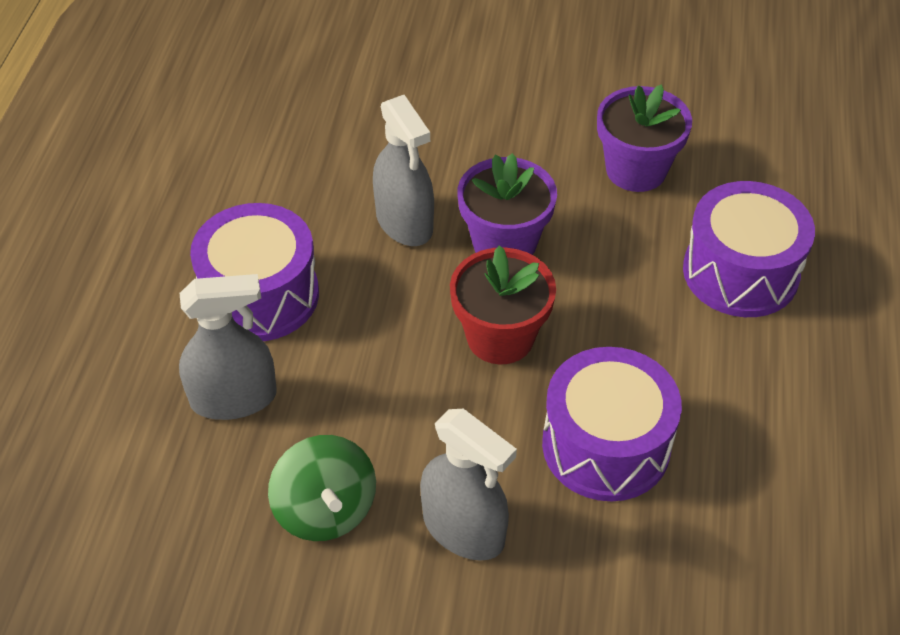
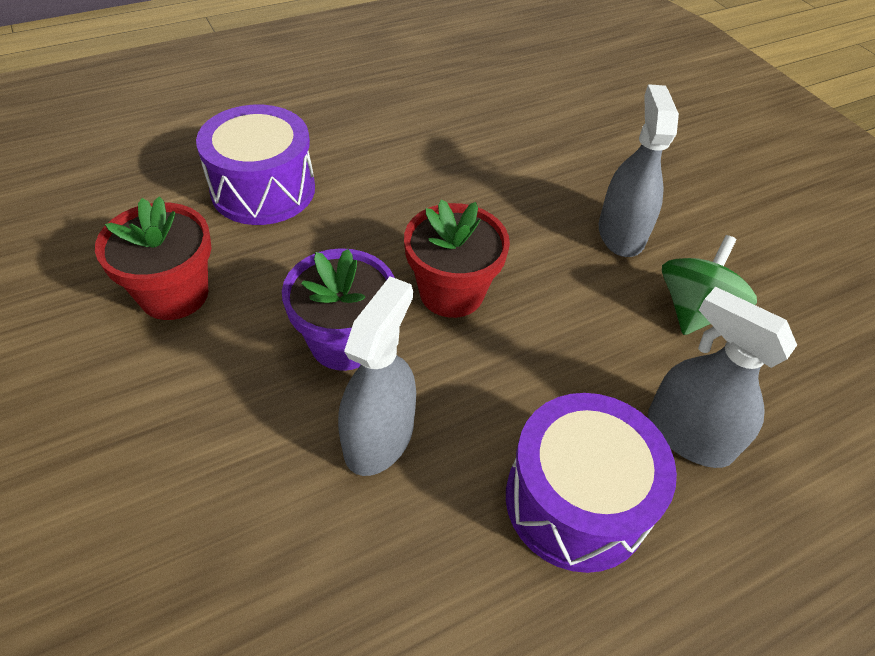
camera: 130 degrees left, 0 degrees up
(606, 445) = (488, 197): purple drum -> none
(636, 170) = (174, 294): purple flower pot -> red flower pot

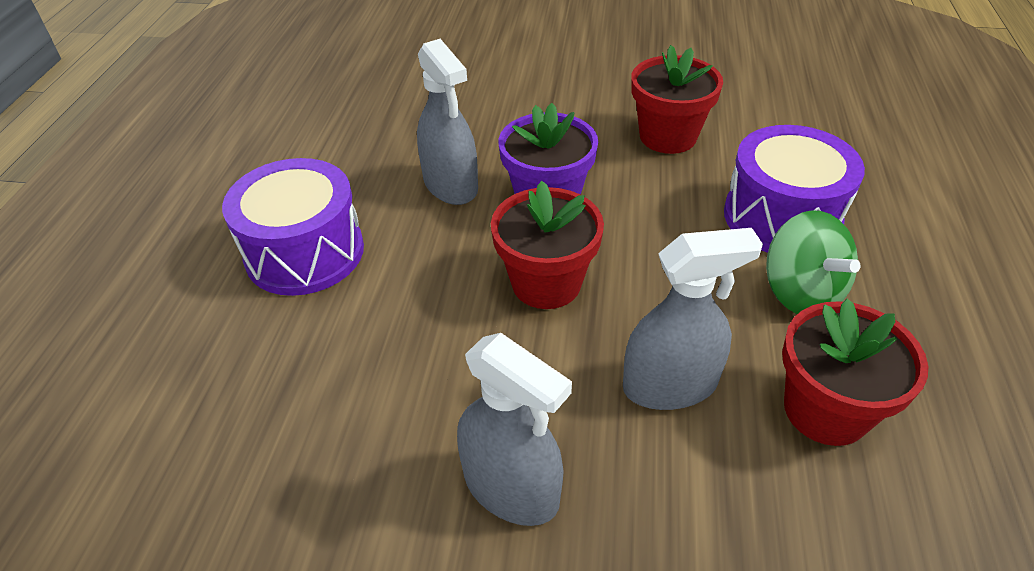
camera: 130 degrees right, 5 degrees down
(442, 135) = (825, 410): none -> red flower pot
(688, 435) = (264, 351): grey spray bottle -> grey spray bottle (670, 385)
(694, 310) = (353, 470): green spinning top -> green spinning top (801, 292)

